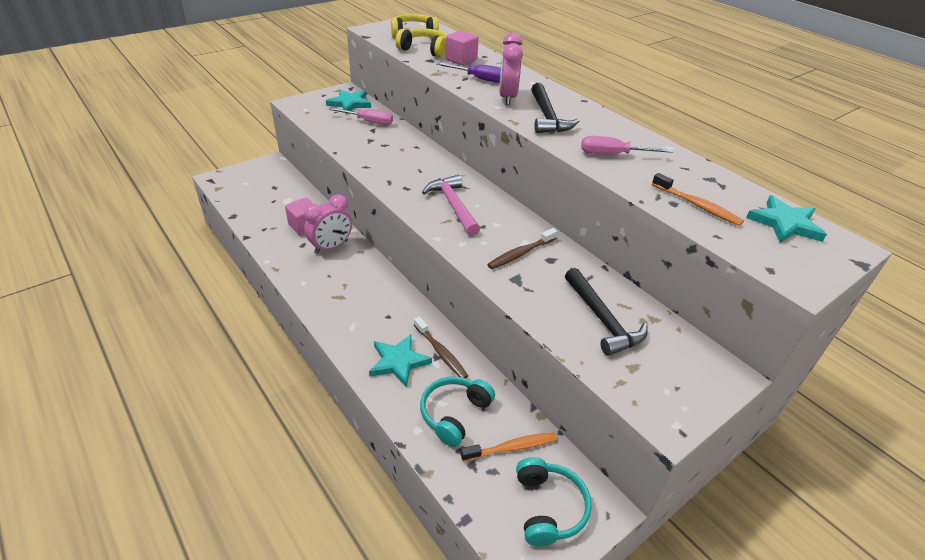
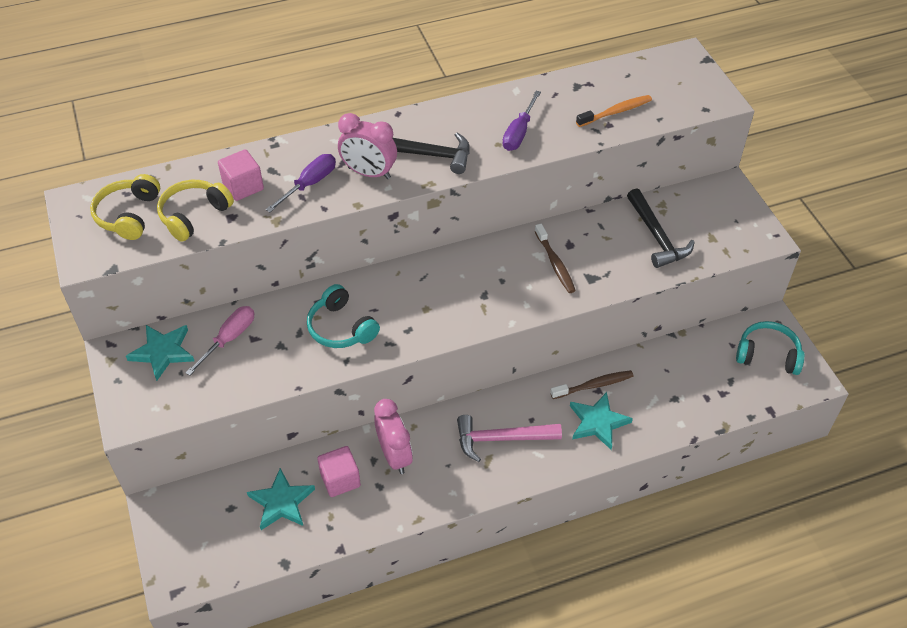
camera: 70 degrees left, 10 degrees up
(453, 205) = (457, 296): pink hammer -> pink hammer (501, 439)
(454, 414) = (669, 392): turquoise headphones -> turquoise headphones (341, 328)
(512, 448) = (711, 361): orange toothbrush -> none
(602, 320) = (657, 236): black hammer -> black hammer turned 75 degrees clockwise
(612, 155) = (519, 133): pink screwdriver -> purple screwdriver
(785, 223) = (651, 74): turquoise star -> turquoise star (281, 502)

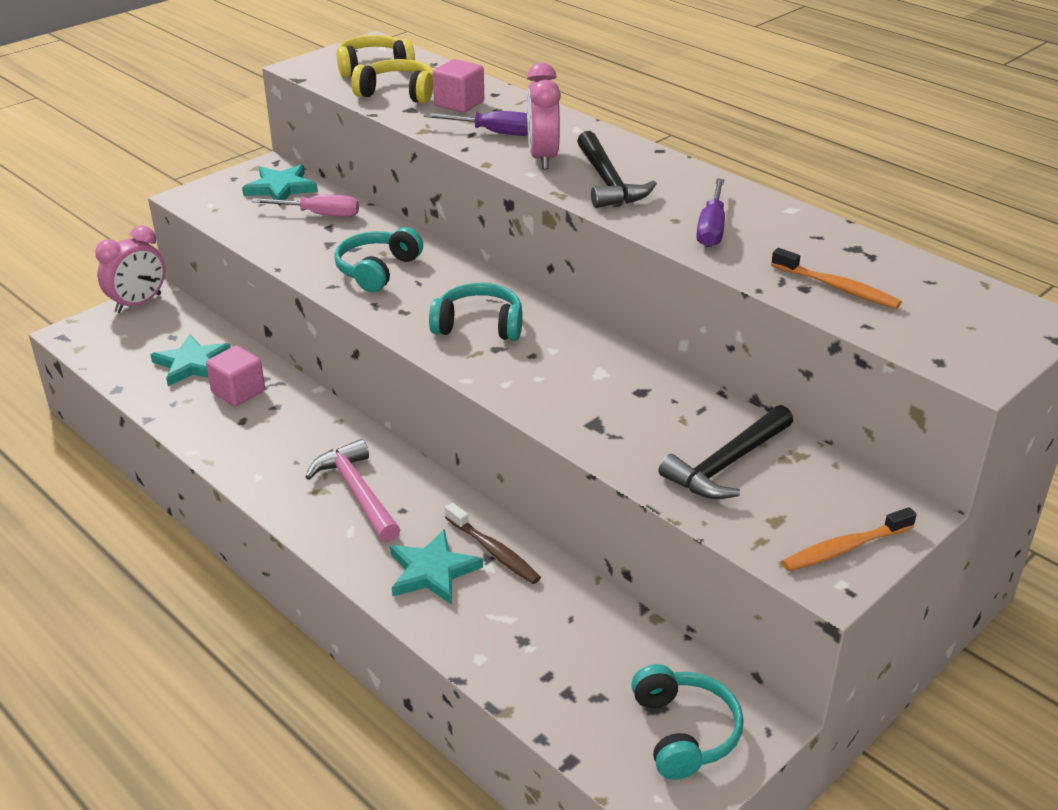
camera: 65 degrees right, 15 degrees down
(394, 456) = (289, 419): pink clock -> pink clock (138, 303)
(451, 295) = (479, 325): none -> turquoise headphones
(519, 133) = (711, 228): purple screwdriver -> purple screwdriver turned 75 degrees counterclockwise
(555, 264) = (595, 388): brown toothbrush -> none
(744, 222) = (844, 548): none -> orange toothbrush

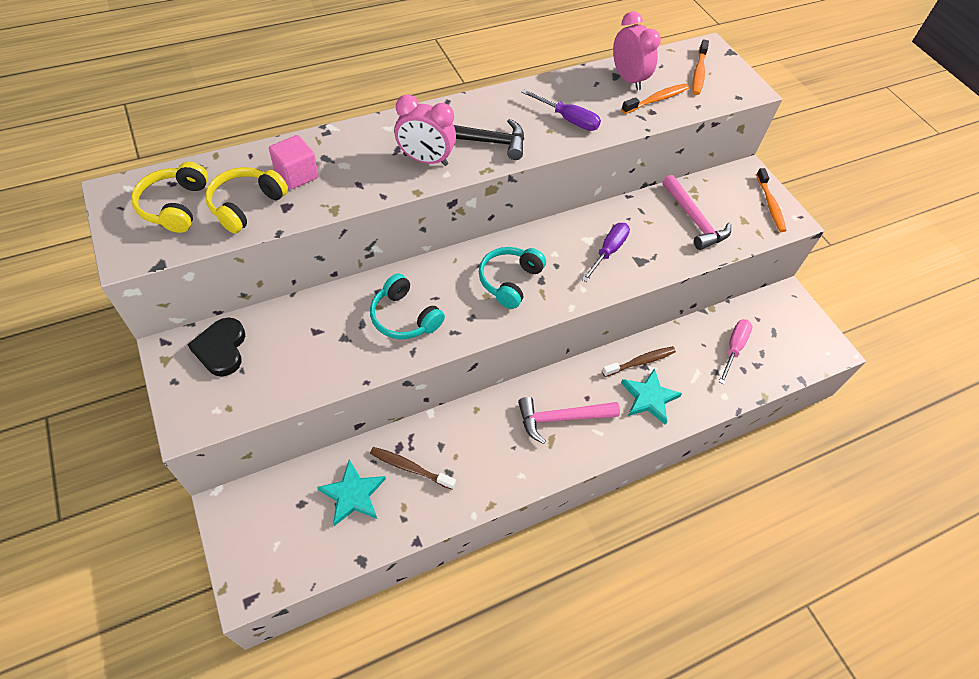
camera: 75 degrees left, 20 degrees up
(138, 303) = (228, 524): pink clock -> pink clock (628, 79)
(238, 392) = (410, 468): pink cube -> brown toothbrush
(281, 188) = (221, 349): turquoise star -> black heart
(319, 215) = (290, 332): pink screwdriver -> pink screwdriver (733, 348)
(494, 133) = (366, 171): purple screwdriver -> purple screwdriver (608, 251)
(684, 732) = (790, 327): turquoise headphones -> none
(727, 464) = (694, 220): black hammer -> pink hammer
(956, 316) = (698, 73): none -> orange toothbrush

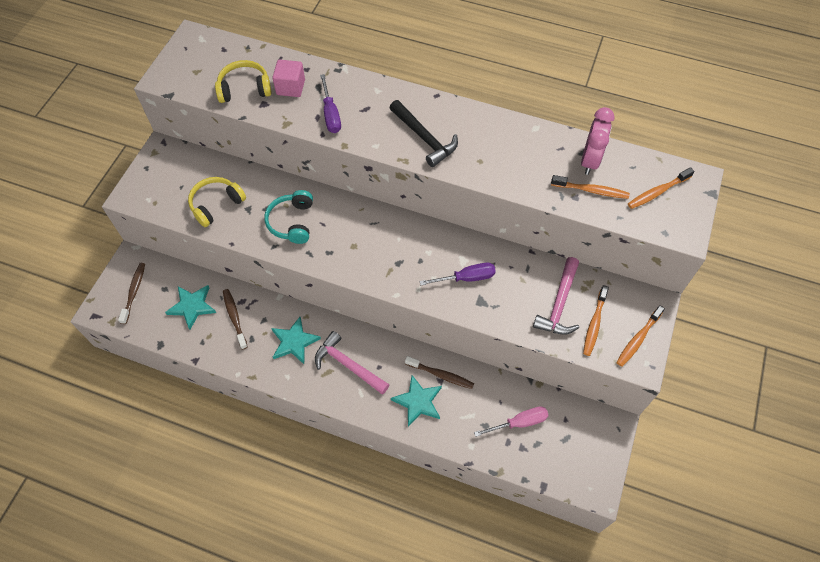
camera: 50 degrees right, 5 degrees up
(175, 206) = (211, 65): yellow headphones -> yellow headphones (216, 205)
(221, 349) = (184, 167): black heart -> none
(269, 535) = (134, 292): none -> brown toothbrush
(425, 160) = (374, 127): pink clock -> none
(492, 440) = (294, 342): none -> turquoise star
(509, 281) = (378, 248): turquoise headphones -> none
(568, 119) = (503, 162): purple screwdriver -> purple screwdriver (331, 114)
(733, 216) = (594, 324): none -> orange toothbrush

